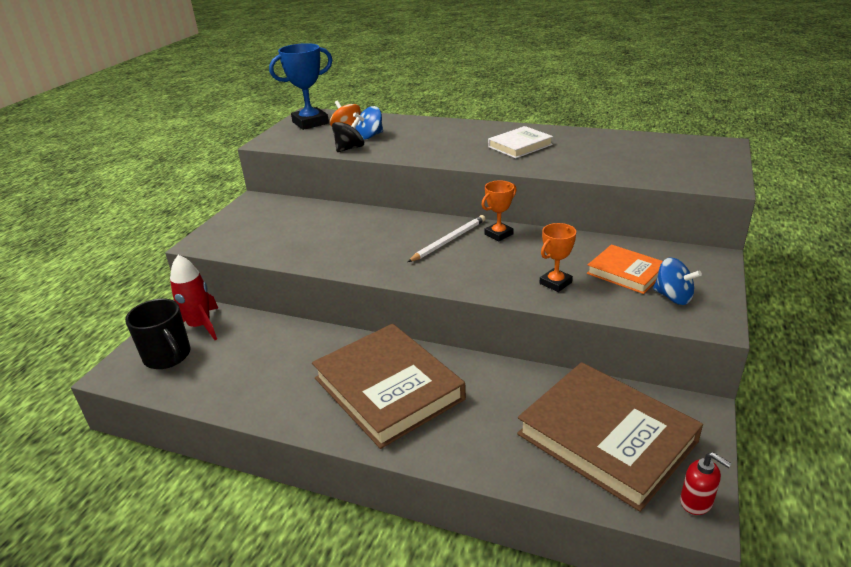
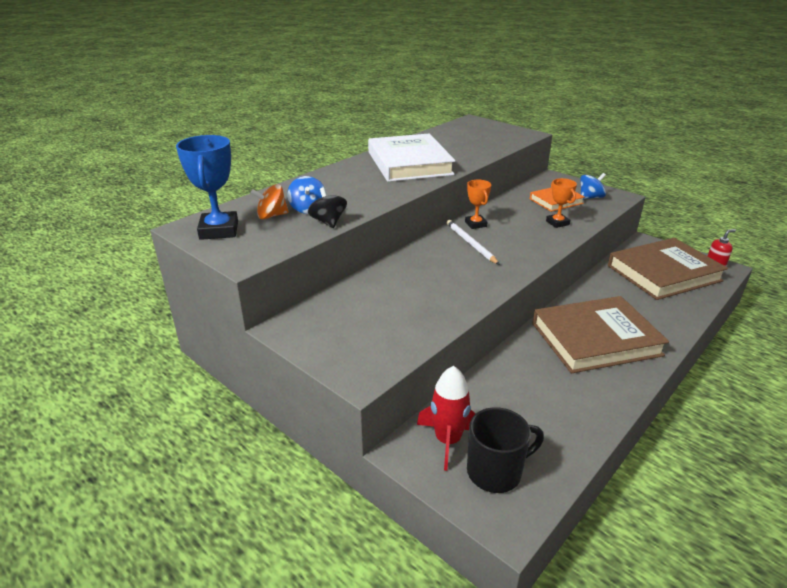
camera: 70 degrees left, 0 degrees up
(520, 146) = (409, 163): white book -> white book, size x1.91

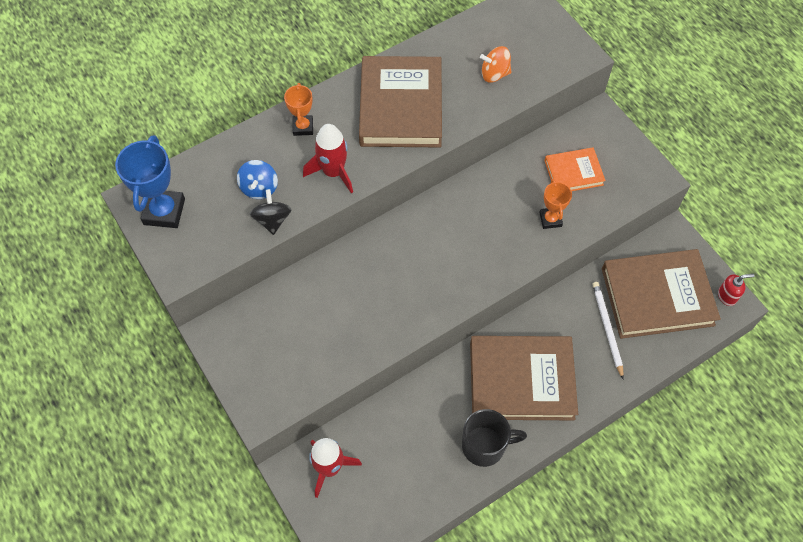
camera: 15 degrees right, 30 degrees up
(272, 216) = (220, 194): orange spinning top -> orange spinning top (494, 74)
(371, 194) = (333, 172): none -> red rocket
(409, 163) = (400, 106): white book -> brown book
(470, 243) = (435, 238): white pencil -> white pencil (607, 328)
(475, 224) = (457, 201): orange trophy -> orange trophy (303, 127)
(495, 472) = (355, 509): black mug -> black mug (485, 446)
(590, 197) = (619, 174): blue spinning top -> none

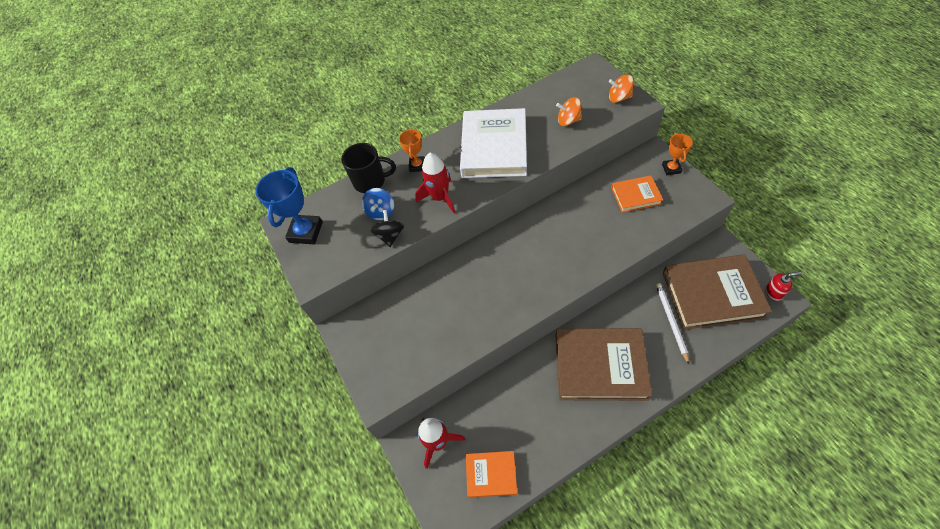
camera: 10 degrees right, 5 degrees down
(392, 503) = (491, 474): none -> orange book
(400, 106) = (494, 147): brown book -> white book
(485, 446) = (570, 423): black mug -> black mug (370, 181)
(550, 219) = (618, 232): orange trophy -> orange trophy (671, 169)
(559, 45) = (619, 98): none -> orange spinning top

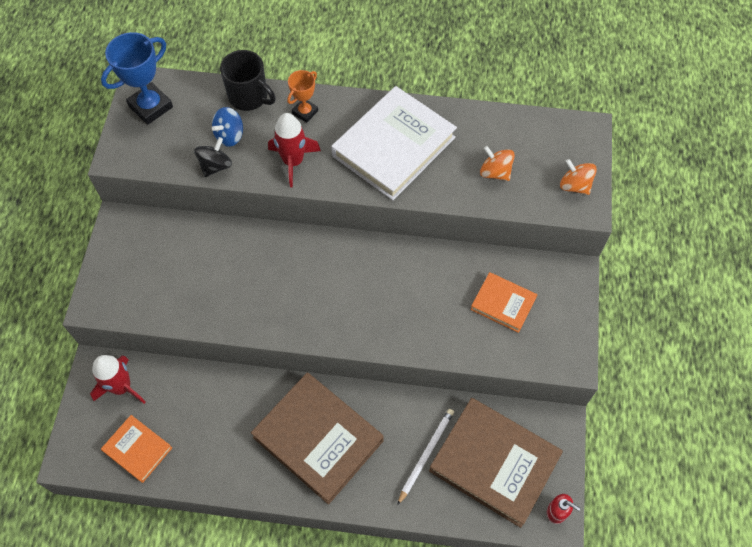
camera: 30 degrees right, 5 degrees up
(671, 169) = (571, 304): orange trophy -> none

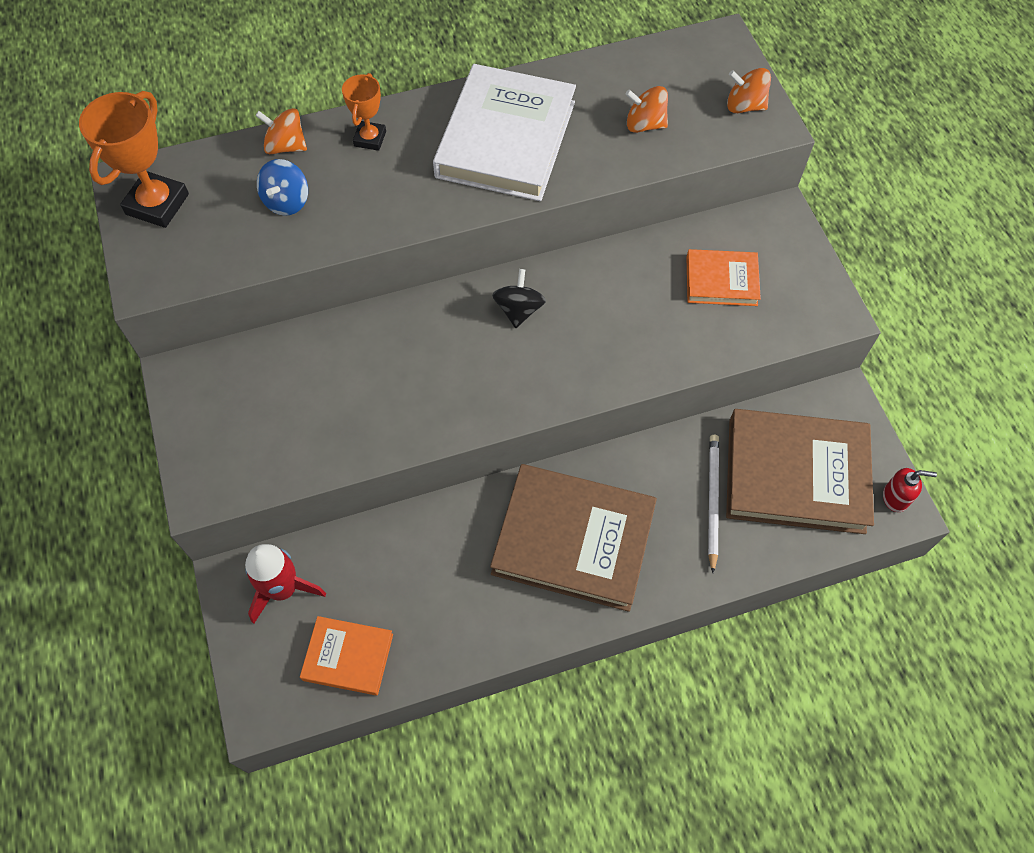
camera: 25 degrees left, 0 degrees up
(151, 106) = (157, 204): blue trophy -> orange trophy
(215, 166) = (289, 245): black spinning top -> black spinning top (519, 310)
(249, 97) = (286, 146): black mug -> orange spinning top
(293, 161) = (388, 202): red rocket -> none

